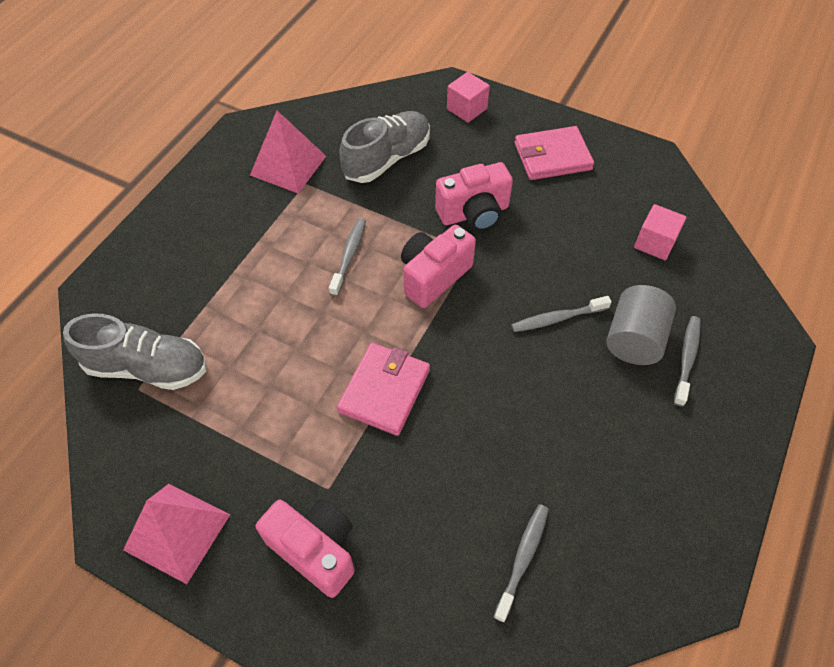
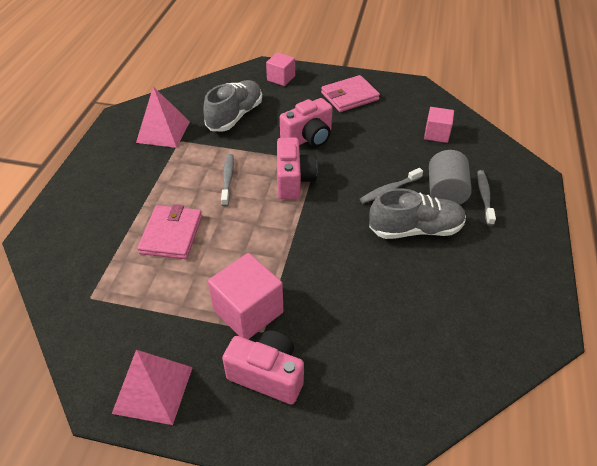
camera: 15 degrees left, 10 degrees down
(147, 367) = (93, 281): grey shoe -> grey shoe (415, 229)
(318, 455) = (248, 311): none -> pink cube
(384, 390) = (283, 258): pink wallet -> pink wallet (171, 234)
(433, 276) = (293, 180): pink camera -> pink camera turned 150 degrees clockwise
(523, 558) = (423, 344): grey toothbrush -> none

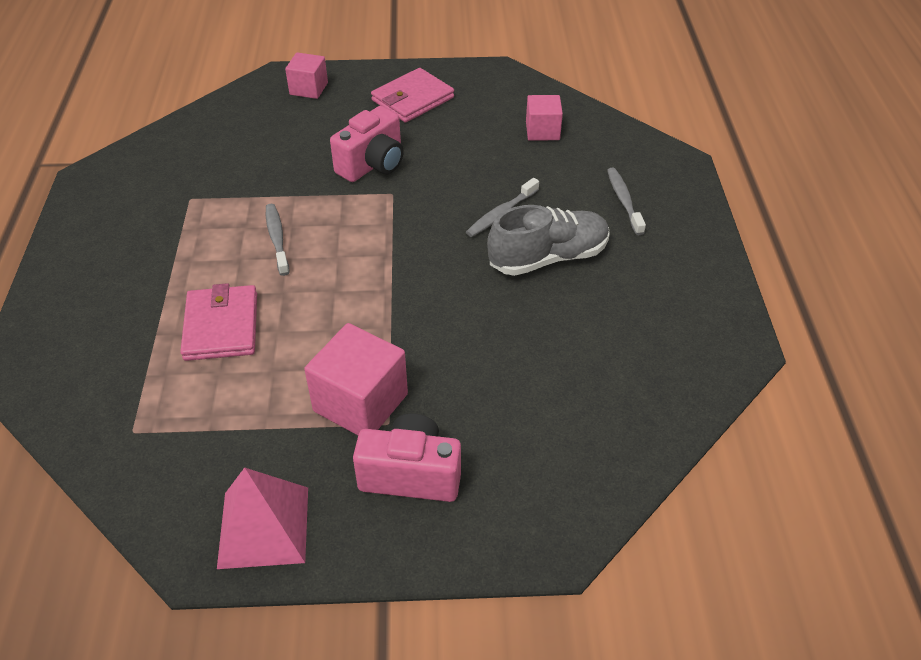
camera: 15 degrees left, 0 degrees up
(163, 132) = (161, 190): pink pyramid -> none
(235, 116) = (259, 151): grey shoe -> none
(293, 180) = (370, 224): pink camera -> none
(445, 192) = (573, 204): grey cylinder -> none

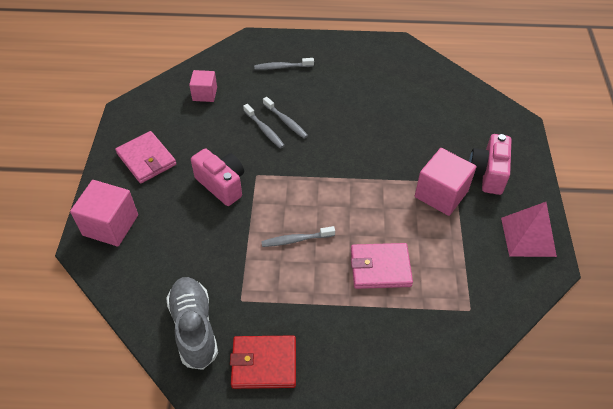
camera: 85 degrees left, 5 degrees up
(99, 224) = (264, 363): none -> red wallet
(308, 89) = (110, 225): pink cube -> pink cube, size x1.62
(479, 193) = (264, 130): none -> grey toothbrush
(548, 257) = (328, 104): grey shoe -> grey shoe (194, 328)

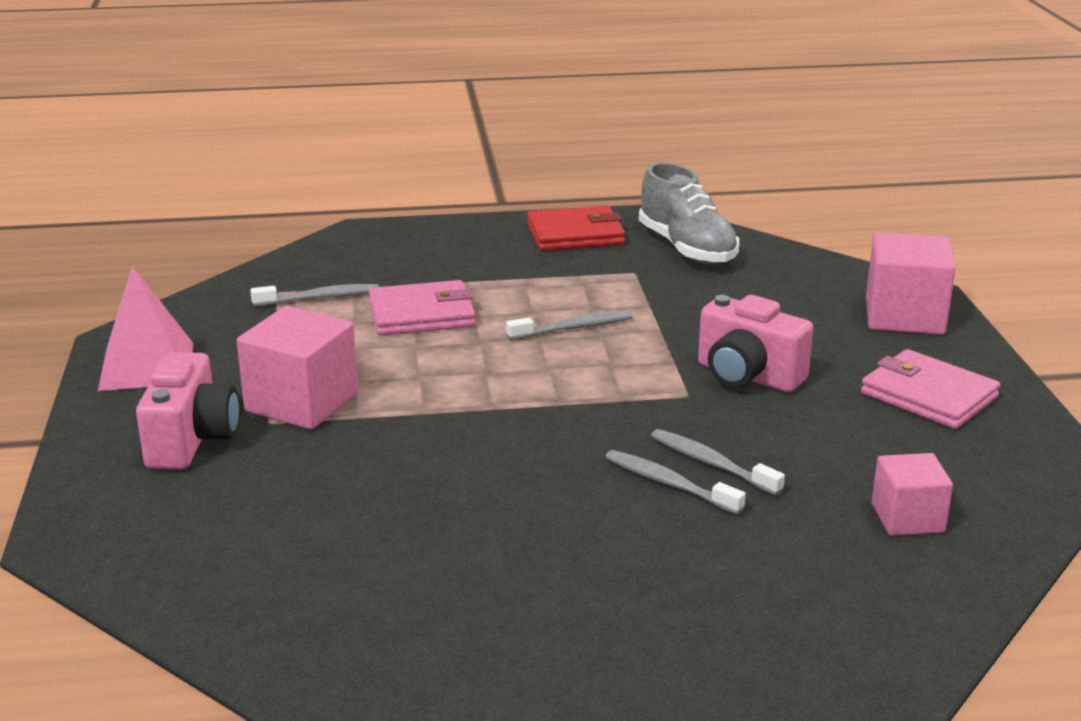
camera: 170 degrees right, 25 degrees down
(282, 67) = (742, 606): grey toothbrush -> grey toothbrush (320, 298)

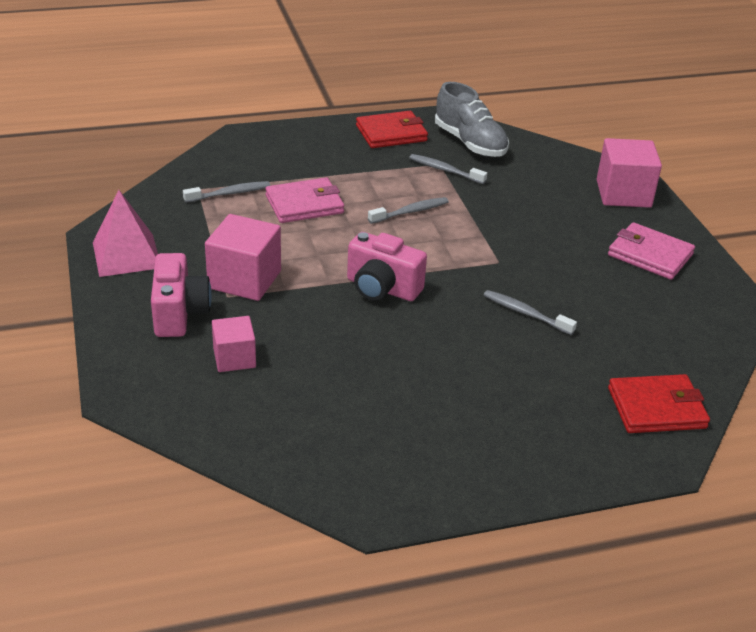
camera: 10 degrees left, 10 degrees up
(668, 484) = (502, 330): grey toothbrush -> grey toothbrush (445, 170)
(747, 376) = (533, 245): pink camera -> pink camera (382, 288)
(892, 605) = (656, 408): none -> red wallet
(907, 518) = (654, 346): pink cube -> pink cube (234, 358)

